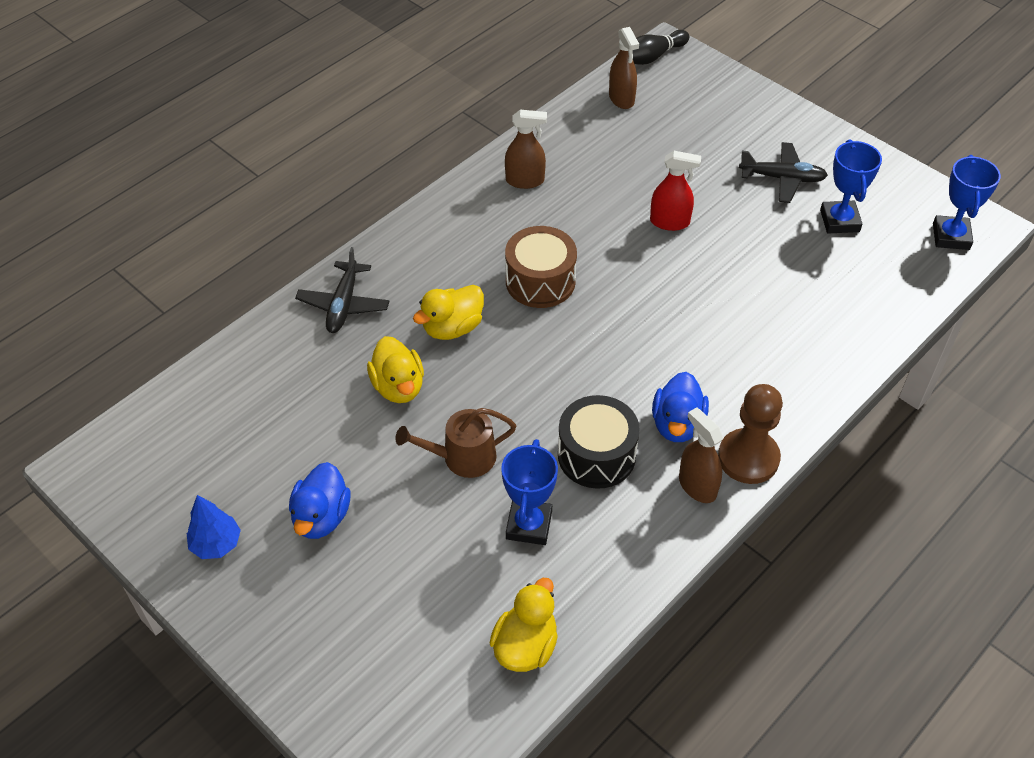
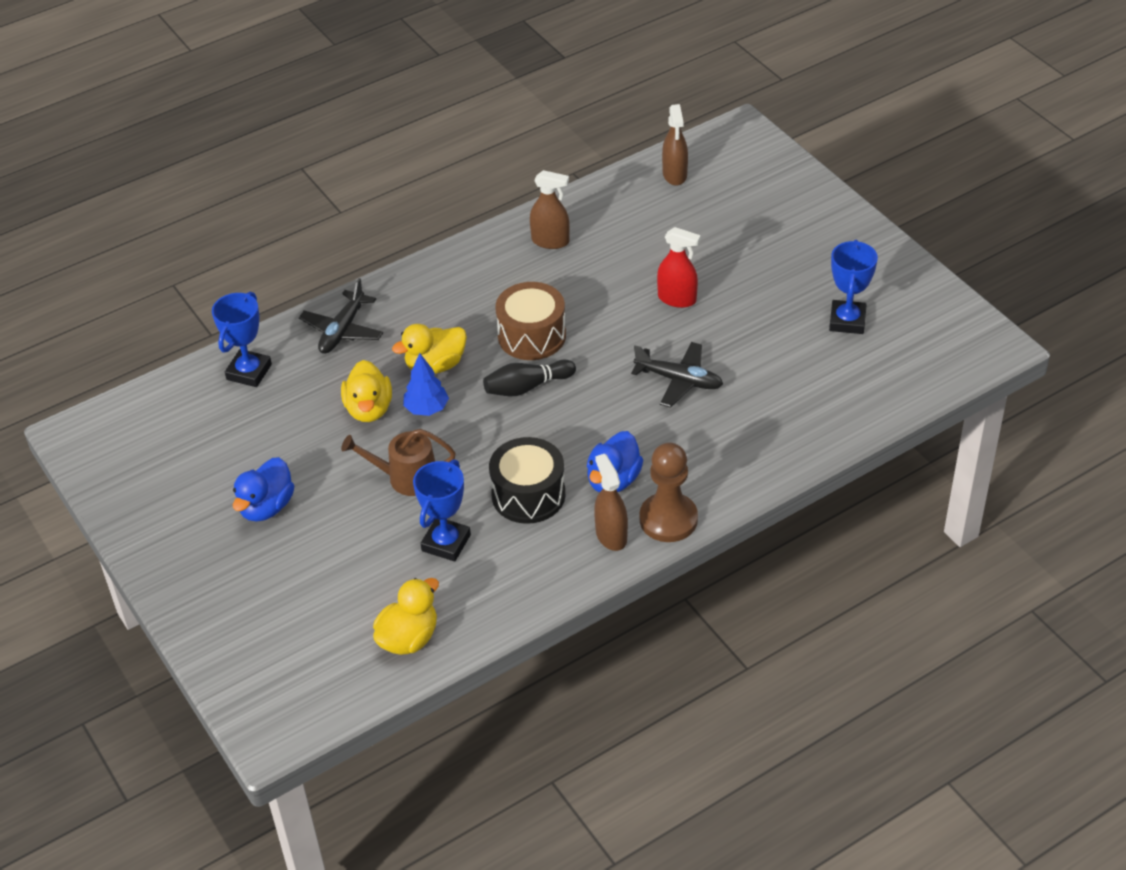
camera: 15 degrees right, 5 degrees down
(216, 544) = (170, 514): blue tree -> blue tree (426, 409)
(652, 57) = (722, 137): black bowling pin -> black bowling pin (527, 387)
(782, 178) = (806, 273): black plane -> black plane (679, 380)
(951, 236) = (954, 351): blue trophy -> blue trophy (249, 372)

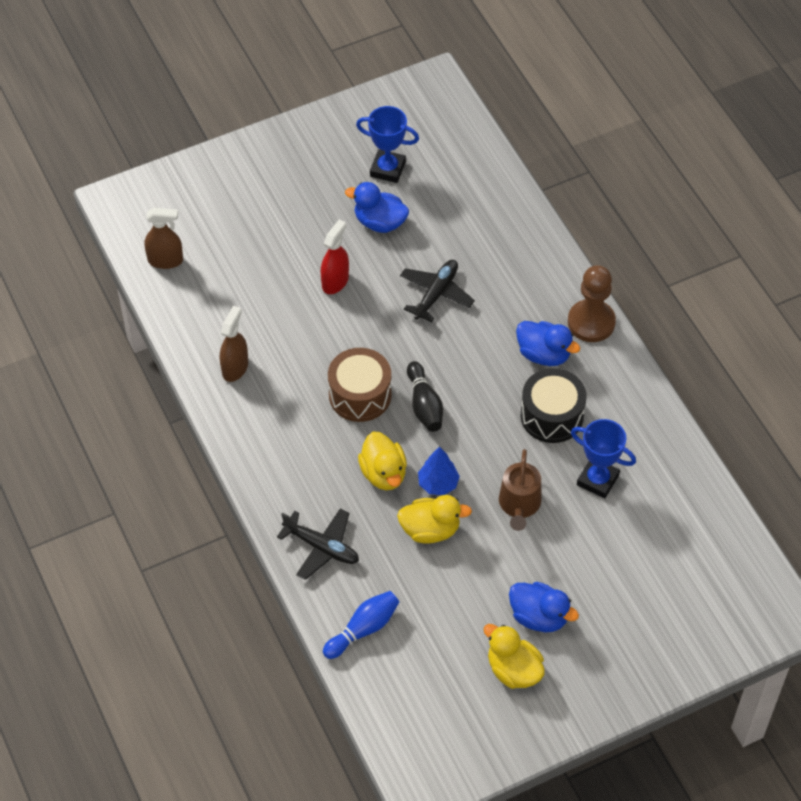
camera: 85 degrees left, 10 degrees up
(249, 372) = (363, 629): blue trophy -> blue bowling pin
(408, 638) = (696, 513): yellow duck -> yellow duck (513, 670)
(611, 535) = (603, 363): brown spray bottle -> none
(768, 323) = (379, 222): none -> blue duck

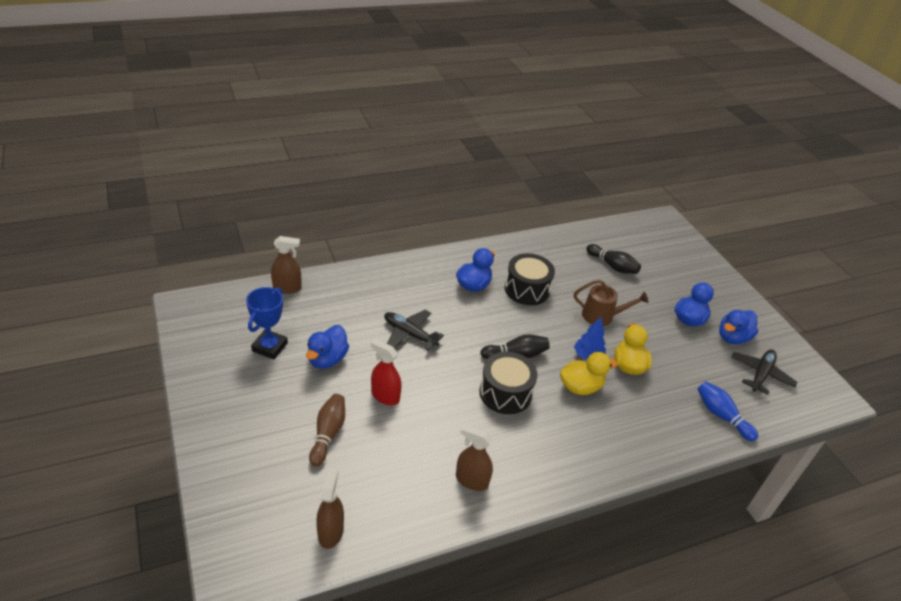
camera: 90 degrees left, 15 degrees down
(277, 240) = (328, 434): none -> brown bowling pin
(321, 547) = (653, 434): black plane -> black plane (760, 374)
(360, 395) = (505, 393): brown drum -> black drum
(487, 165) = (287, 288): none -> brown spray bottle
(513, 670) = (732, 337): yellow duck -> blue duck
(591, 322) = (448, 259): brown pawn -> none
(597, 480) = (578, 276): blue trophy -> none
(635, 526) = (612, 266): none -> black bowling pin

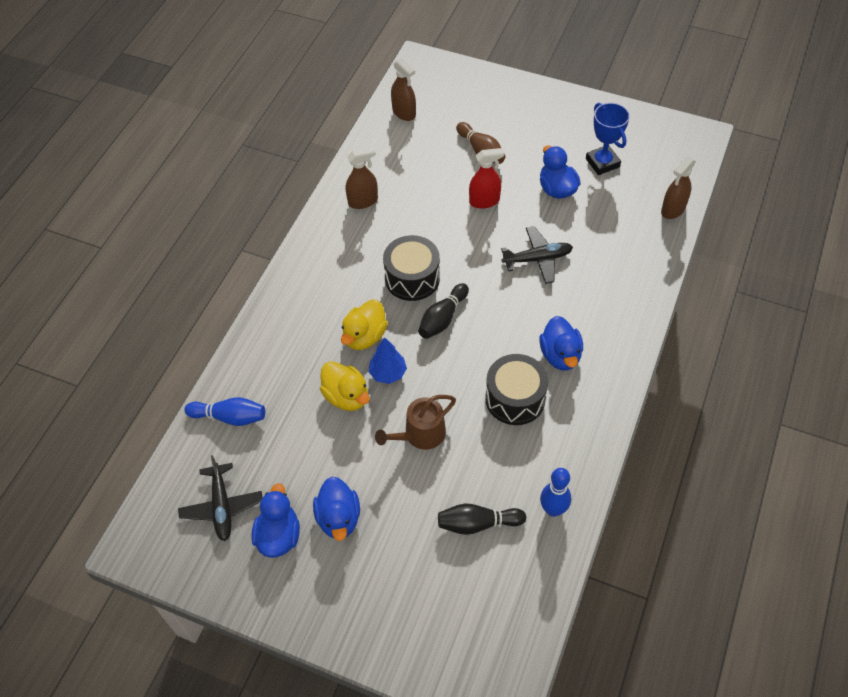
camera: 140 degrees right, 15 degrees up
(567, 244) = (553, 509): none -> blue bowling pin

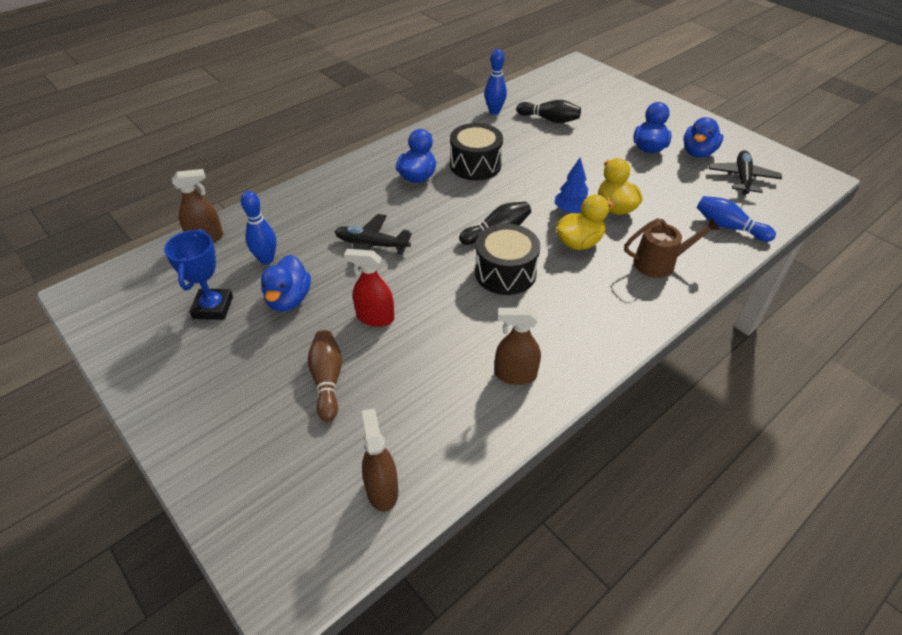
camera: 155 degrees left, 10 degrees down
(420, 434) = (564, 168): brown watering can -> brown watering can (659, 263)
(606, 212) = (266, 259): none -> blue bowling pin

